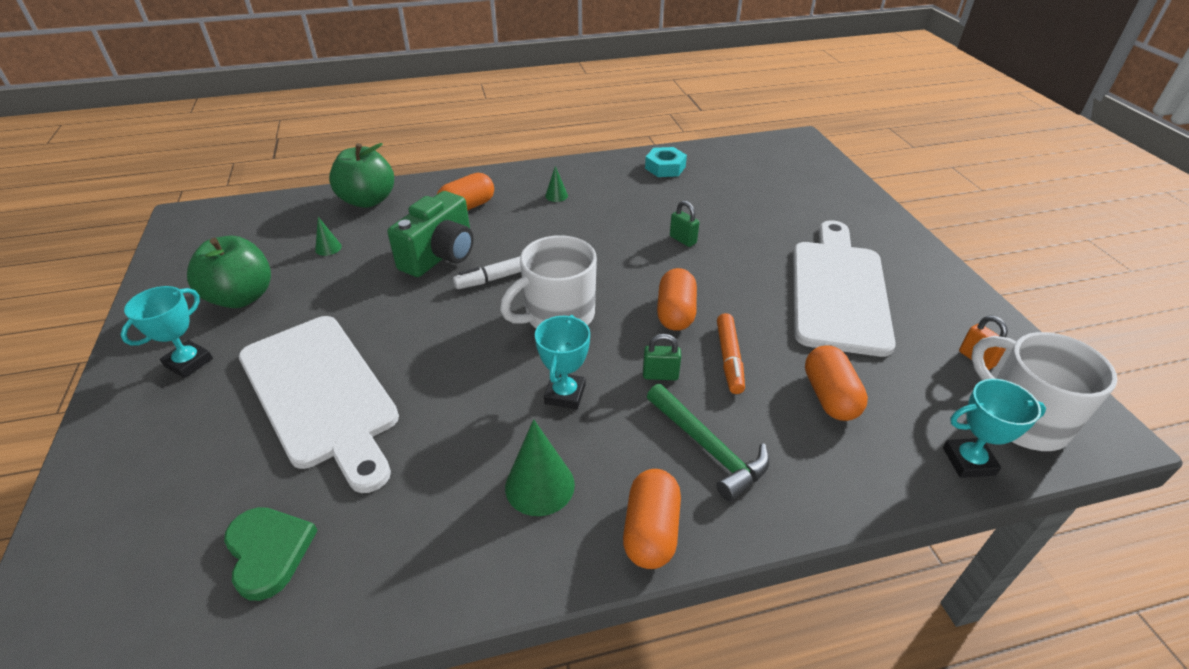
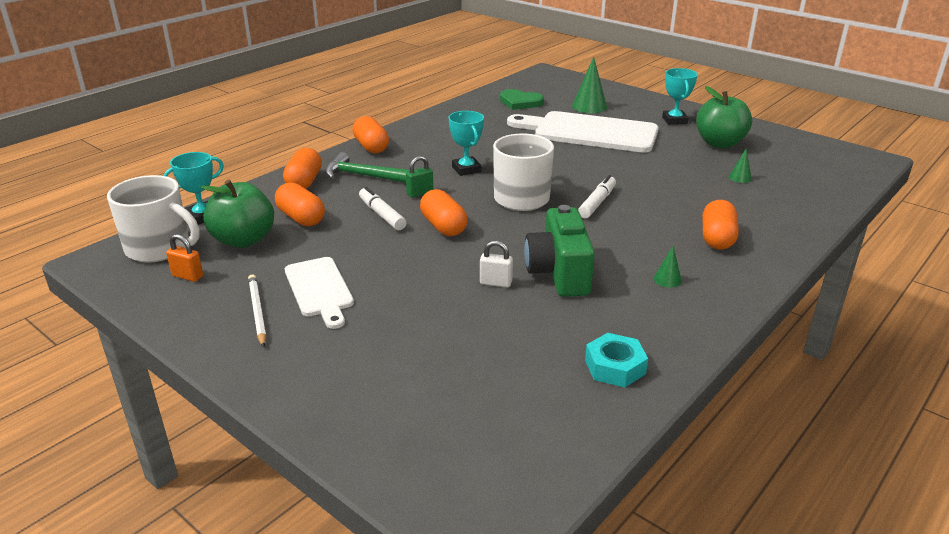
camera: 145 degrees right, 10 degrees down
(368, 200) = (798, 213): green apple -> green apple (243, 240)
(440, 255) = (661, 200): green camera -> green camera (559, 273)
(539, 485) = (437, 142): green cone -> green cone (589, 106)
(683, 240) = (495, 283): green padlock -> white padlock
(729, 358) = (382, 215): orange marker -> white marker
(803, 477) = (304, 182): none -> orange capsule
(838, 290) = (319, 289): white cutting board -> white cutting board, size x0.57
(902, 290) = (257, 312): none -> white pencil

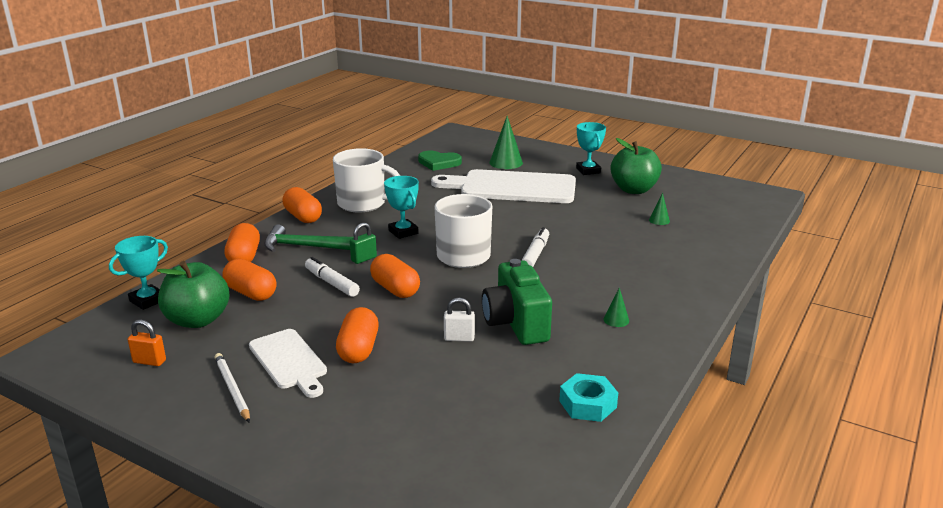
camera: 10 degrees left, 5 degrees down
(159, 248) = (111, 336): white mug -> white mug (363, 204)
(717, 238) = (651, 278): orange capsule -> orange capsule (358, 349)

